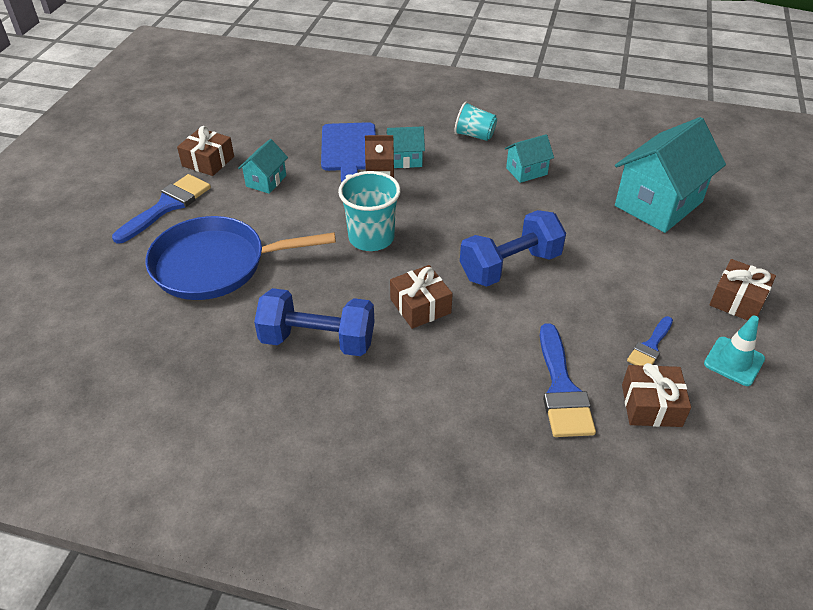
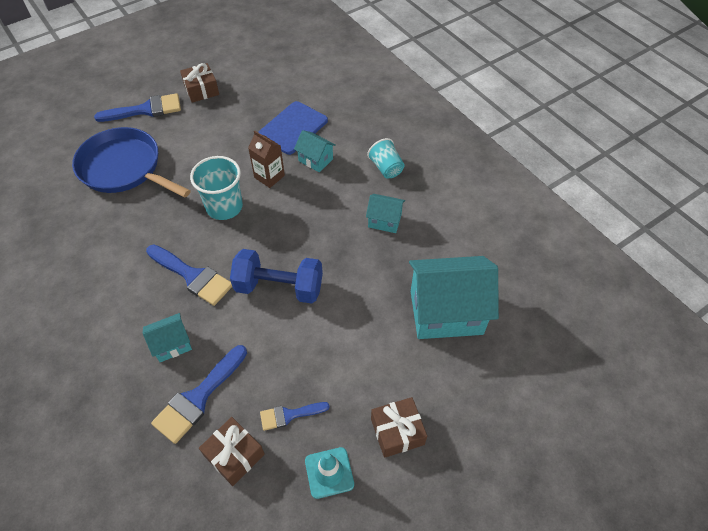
camera: 40 degrees right, 10 degrees up
(266, 181) = (215, 124): turquoise house -> turquoise house (172, 344)
(318, 340) = (114, 257): blue dumbbell -> none
(420, 306) = (193, 276): brown gift -> blue brush

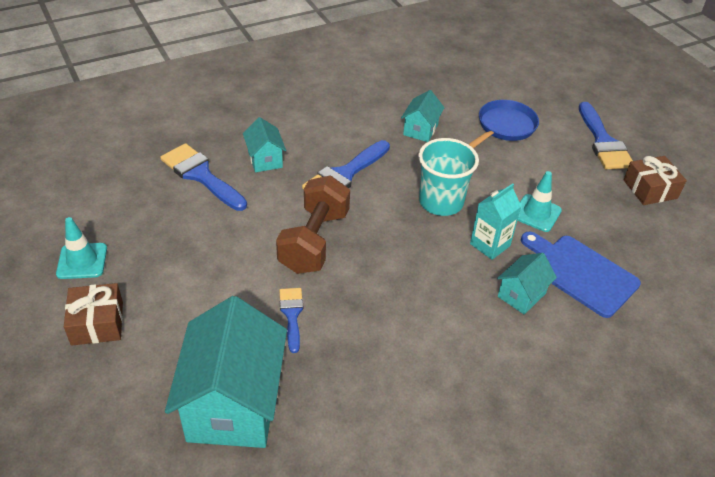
camera: 95 degrees right, 10 degrees down
(124, 168) = (504, 127): blue pan -> blue pan, size x0.63
(232, 150) = (536, 213): none -> turquoise traffic cone
(234, 455) = (133, 196): brown gift -> none
(269, 176) = (490, 245): brown carton -> turquoise carton
(279, 287) = (314, 241): blue dumbbell -> brown dumbbell
(289, 415) = (155, 237): blue brush -> blue brush (291, 315)
(384, 221) = (401, 359): turquoise house -> turquoise house (420, 130)
(386, 168) = (505, 377): turquoise cup -> none

